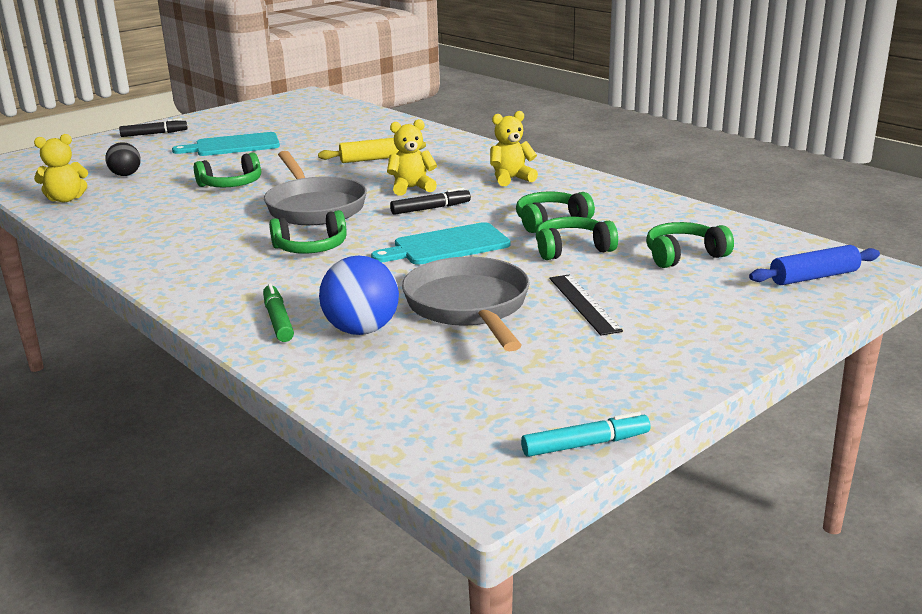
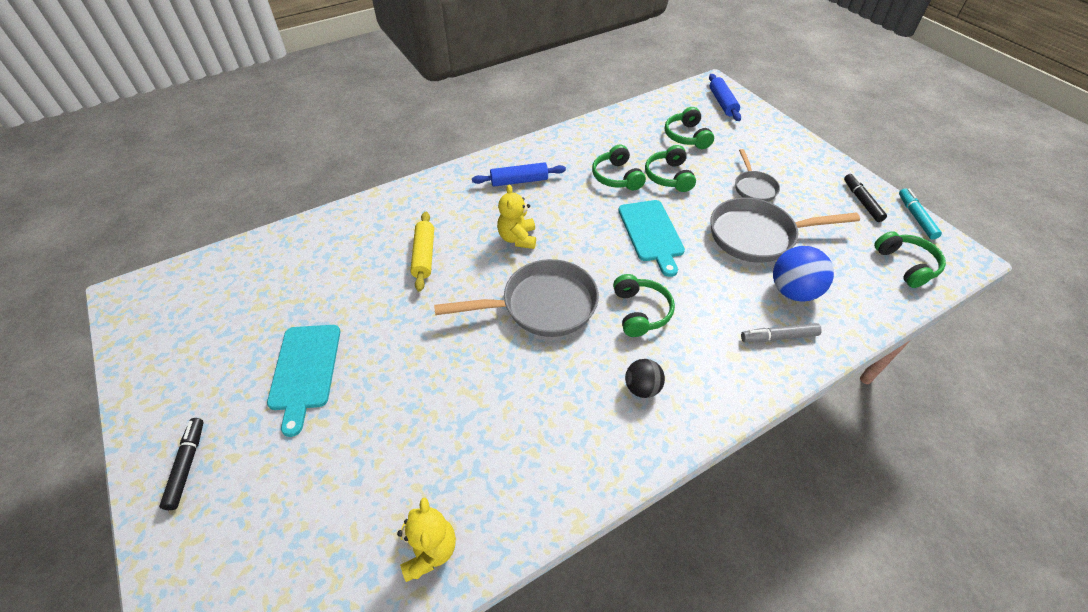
camera: 80 degrees left, 25 degrees up
(126, 175) = (361, 485): black ball -> black ball (642, 388)
(231, 184) = (450, 370): green headphones -> green headphones (906, 265)
(278, 320) = (779, 337): green marker -> grey marker
(430, 208) = (571, 233): black marker -> black marker (862, 201)
(511, 179) = (519, 181): yellow teddy bear -> blue rolling pin
(583, 304) = (754, 187): black ruler -> grey pan

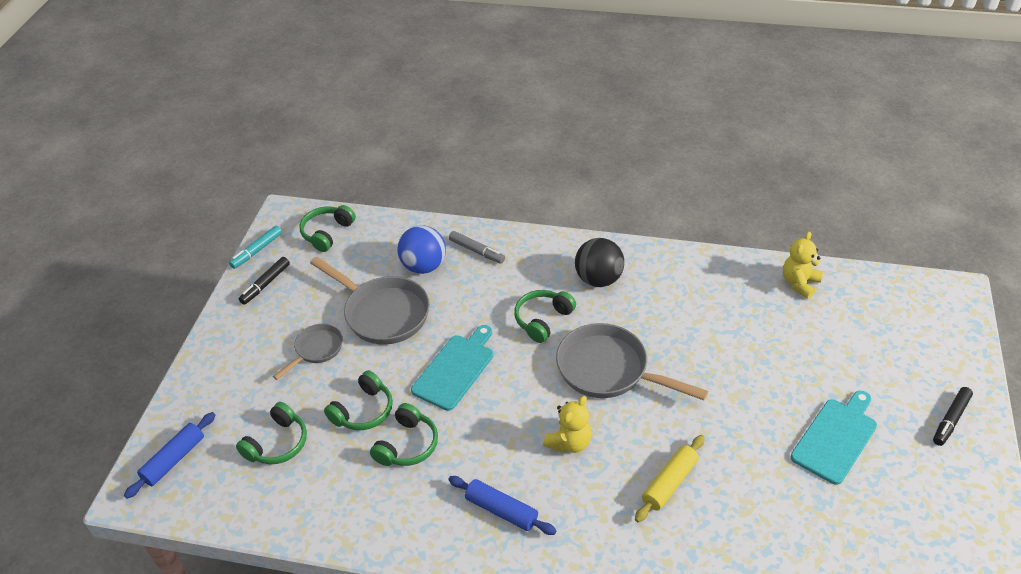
camera: 135 degrees left, 5 degrees down
(642, 388) = (598, 279): black ball -> black ball, size x1.61

